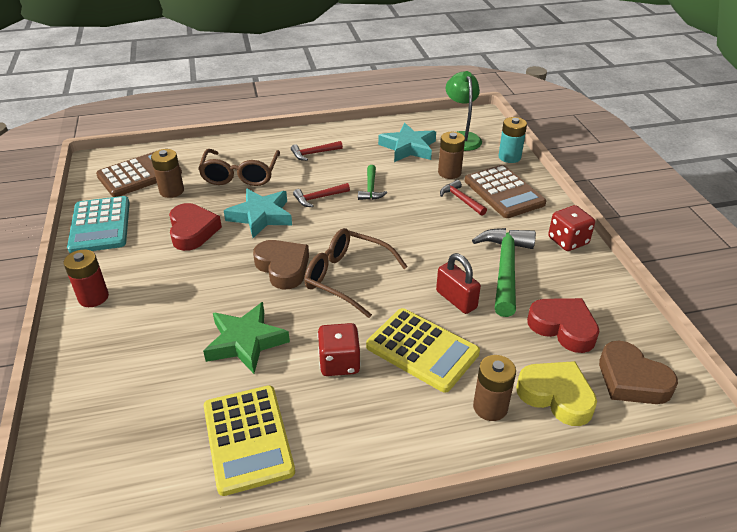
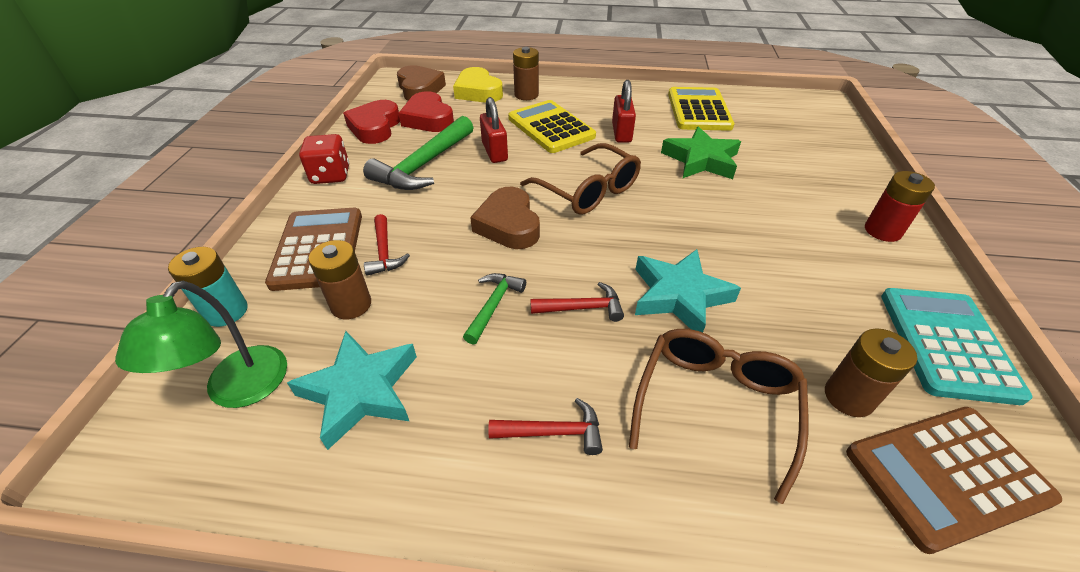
camera: 160 degrees left, 5 degrees up
(192, 231) = (783, 295): red heart -> red heart (375, 127)
(283, 267) = (657, 216): brown heart -> brown heart (508, 225)
(339, 363) = (621, 133): red dice -> red padlock

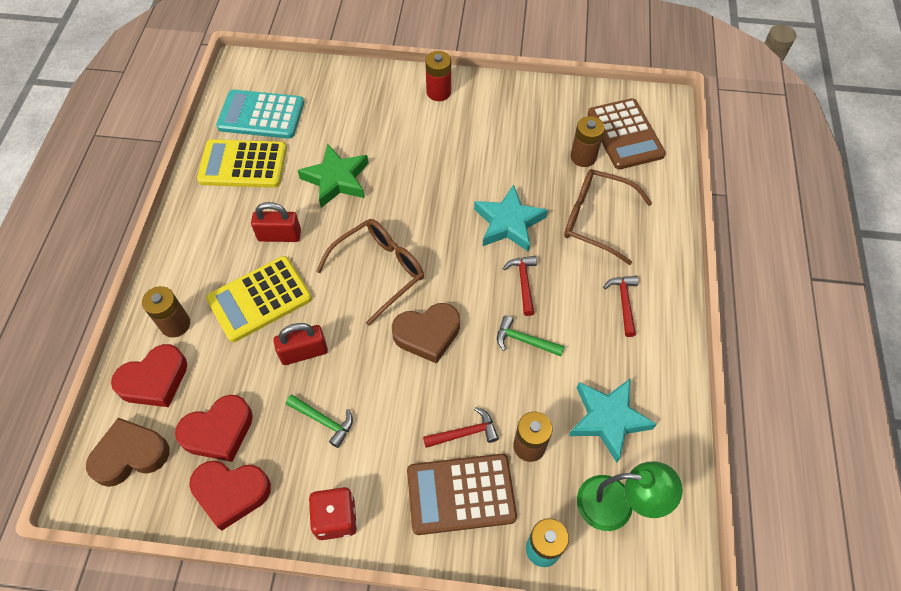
camera: 90 degrees left, 15 degrees up
(424, 165) = (323, 421): green hammer -> green hammer, size x0.53
(478, 91) = (154, 380): yellow heart -> red heart
(947, 344) = (541, 100): turquoise calculator -> turquoise calculator (261, 115)

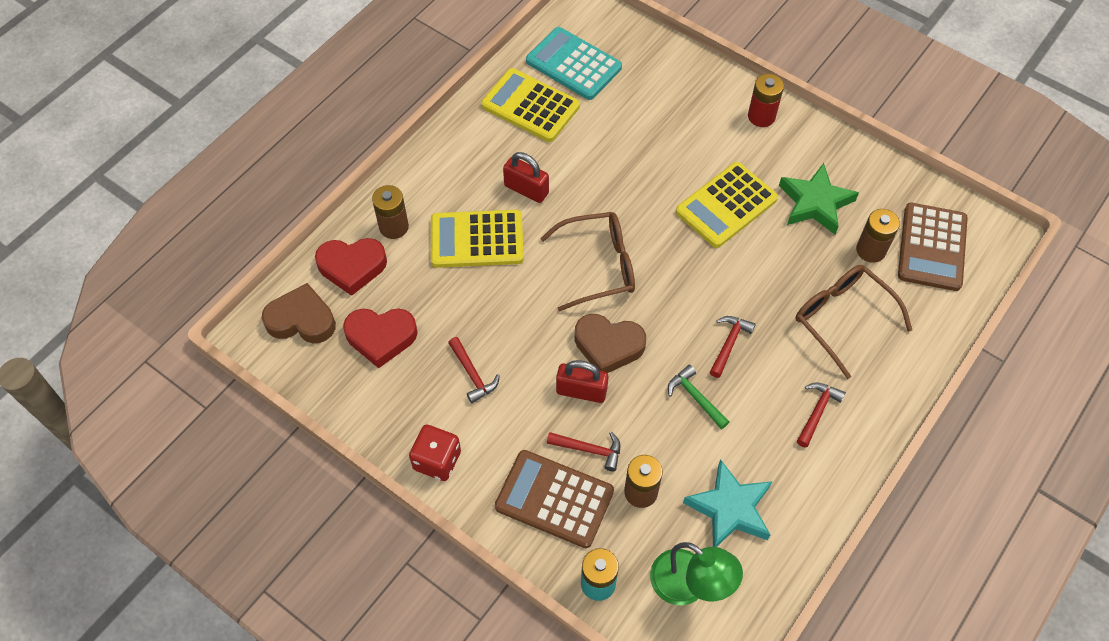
camera: 30 degrees right, 0 degrees up
(231, 493) = (364, 393): red heart -> none
(304, 352) = (489, 306): red padlock -> red padlock (581, 391)
(323, 421) = (472, 374): green hammer -> red hammer
(336, 179) = (609, 160): green star -> green star (815, 203)
(453, 173) = (726, 205): none -> yellow calculator
(508, 223) = (750, 280): turquoise star -> none

